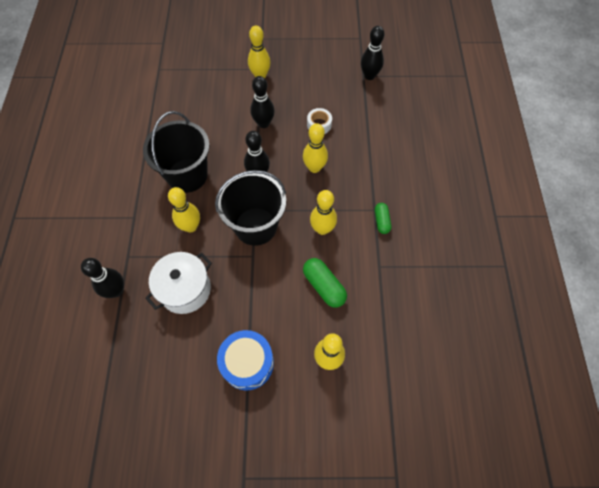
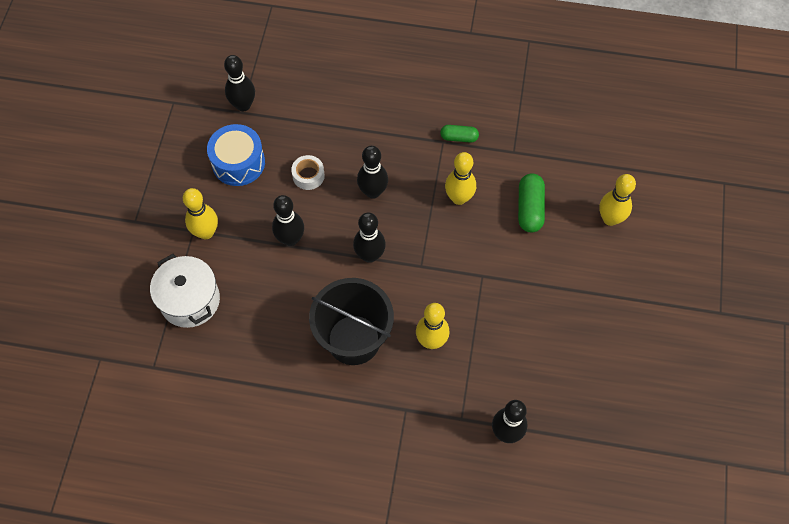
camera: 80 degrees left, 0 degrees up
(185, 289) = (515, 353): white pot -> white pot (190, 300)
(247, 363) = (608, 296): blue drum -> blue drum (238, 163)
(255, 226) = (443, 267): black bucket -> none
(314, 168) = (373, 192): yellow bowling pin -> black bowling pin
(324, 286) = (529, 208): green capsule -> green capsule turned 60 degrees counterclockwise

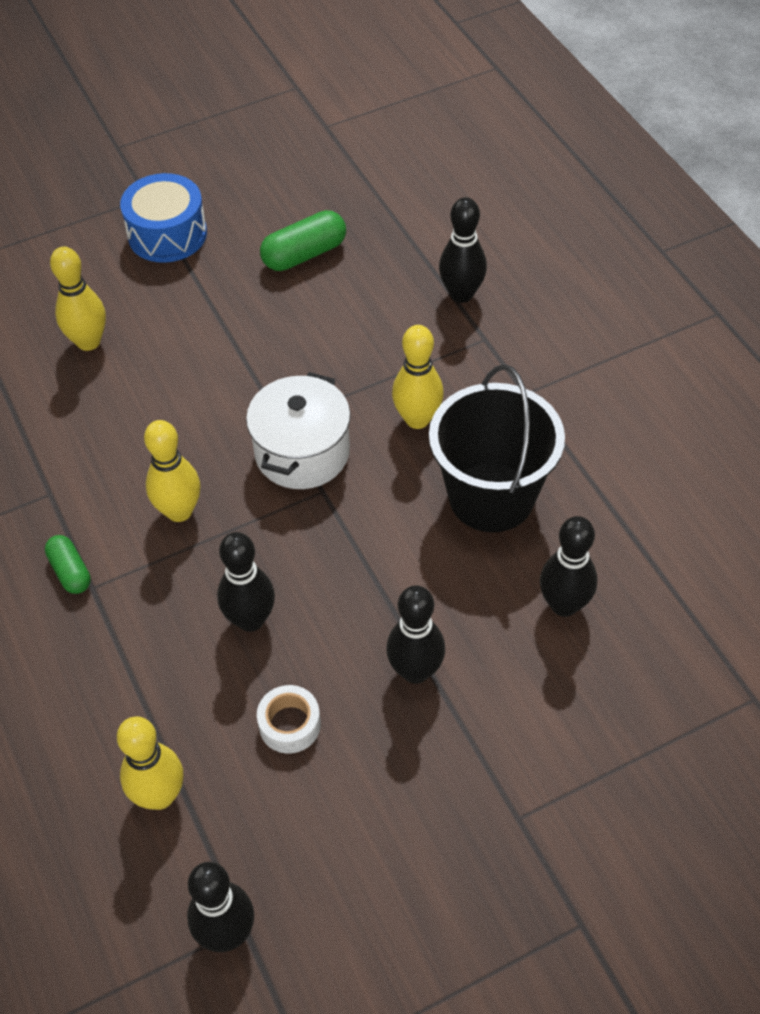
camera: 125 degrees left, 10 degrees down
(190, 300) = (624, 729): white pot -> white pot (302, 453)
(206, 232) = (505, 796): yellow bowling pin -> yellow bowling pin (159, 795)
(238, 163) = (346, 848): blue drum -> blue drum (167, 234)
(370, 255) = (357, 557): black bowling pin -> black bowling pin (564, 605)
(529, 208) = (136, 427): green capsule -> green capsule (304, 254)

